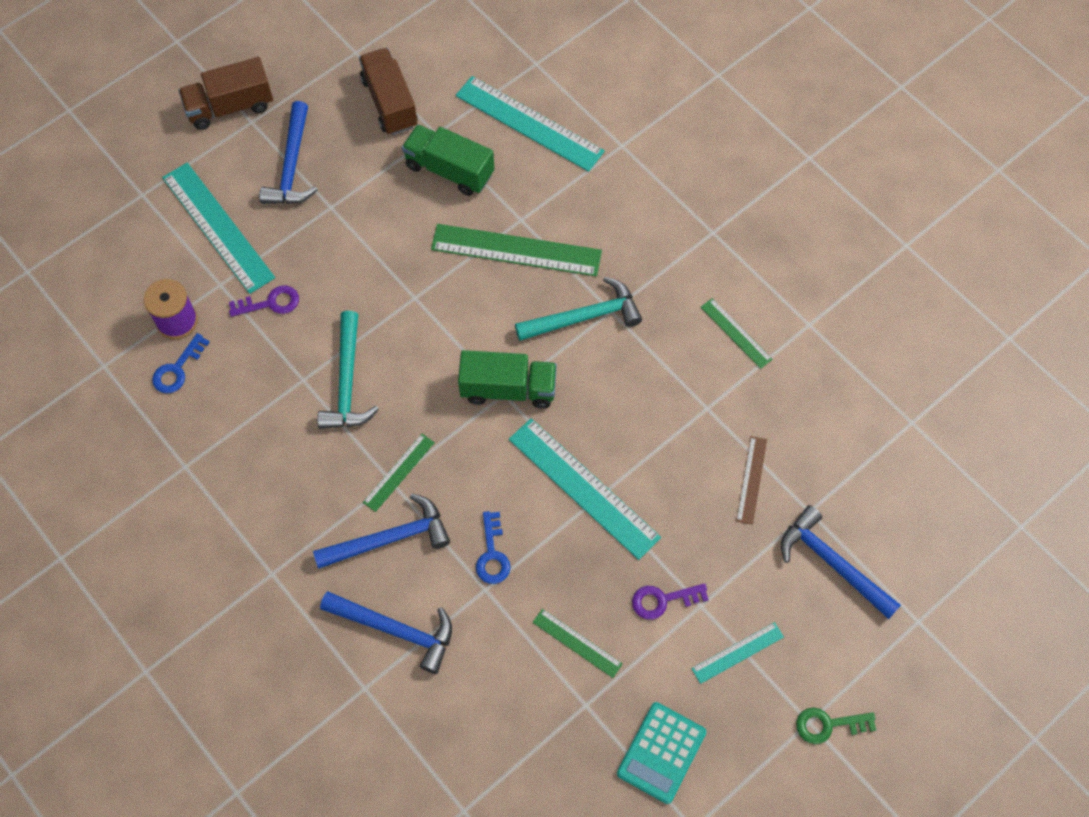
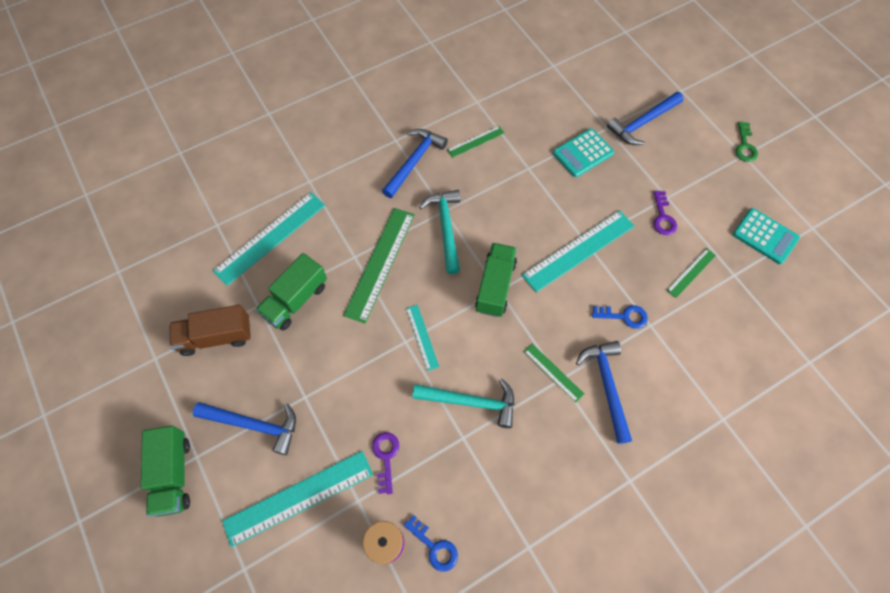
camera: 80 degrees left, 0 degrees up
(230, 107) = (173, 474): brown truck -> green truck
(396, 630) = (679, 390): blue hammer -> blue hammer (414, 161)
(737, 652) = (699, 183): turquoise ruler -> turquoise ruler (422, 337)
(751, 480) = (583, 153): brown ruler -> turquoise calculator

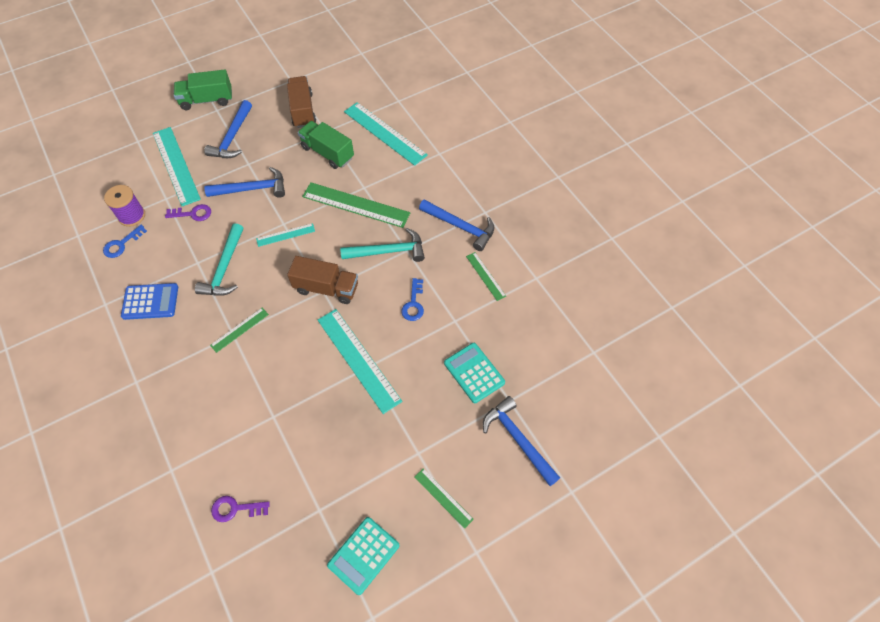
camera: 90 degrees right, 5 degrees down
(495, 286) = (326, 288): green truck -> brown truck
(522, 486) = (150, 302): none -> blue calculator
(607, 386) = (220, 372): blue hammer -> blue hammer (252, 189)
(624, 316) = (285, 393): blue key -> blue key (413, 304)
(663, 217) = (393, 445): purple key -> purple key (235, 508)
(691, 272) = (325, 464): green ruler -> green ruler (443, 497)
(745, 146) = (490, 557): green key -> none

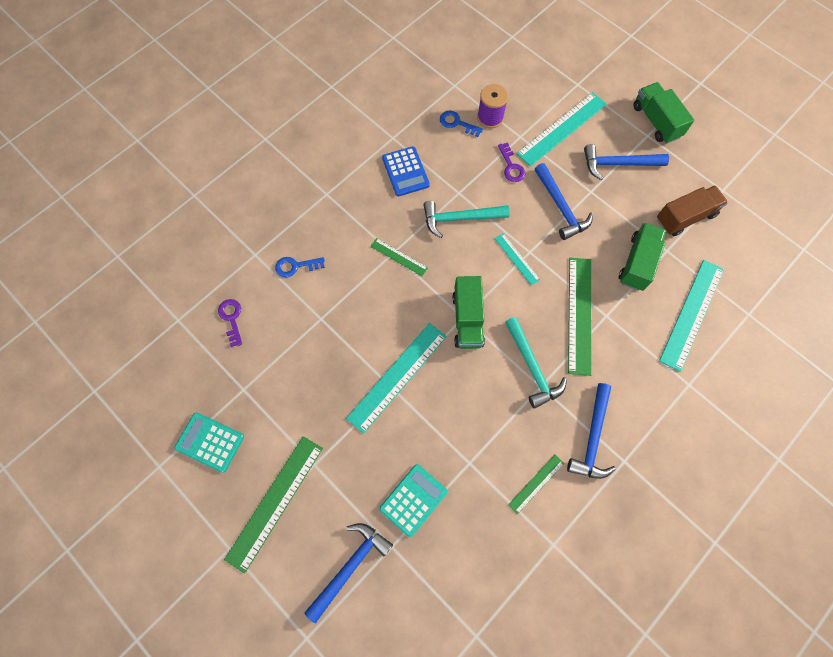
camera: 75 degrees right, 10 degrees up
(326, 288) = (467, 319): brown truck -> green truck
(413, 304) = (476, 413): blue key -> blue key (296, 266)
(443, 497) = (275, 502): green ruler -> green ruler, size x1.94

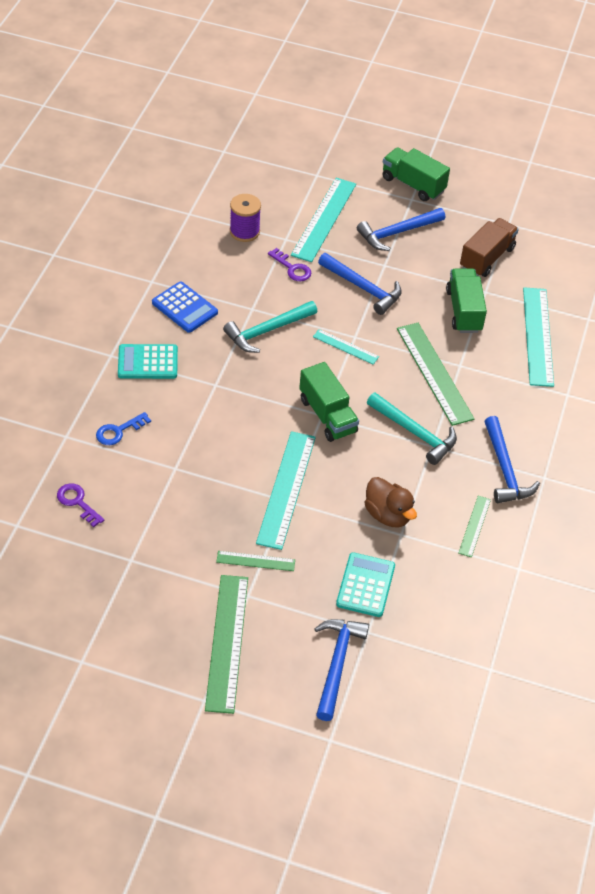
camera: 30 degrees left, 20 degrees down
(210, 442) = (124, 618): turquoise calculator -> turquoise calculator (148, 362)
(399, 257) = (224, 386): green ruler -> green ruler (255, 561)
(457, 123) = (213, 247): blue key -> none
(467, 439) = (388, 515): none -> brown duck

